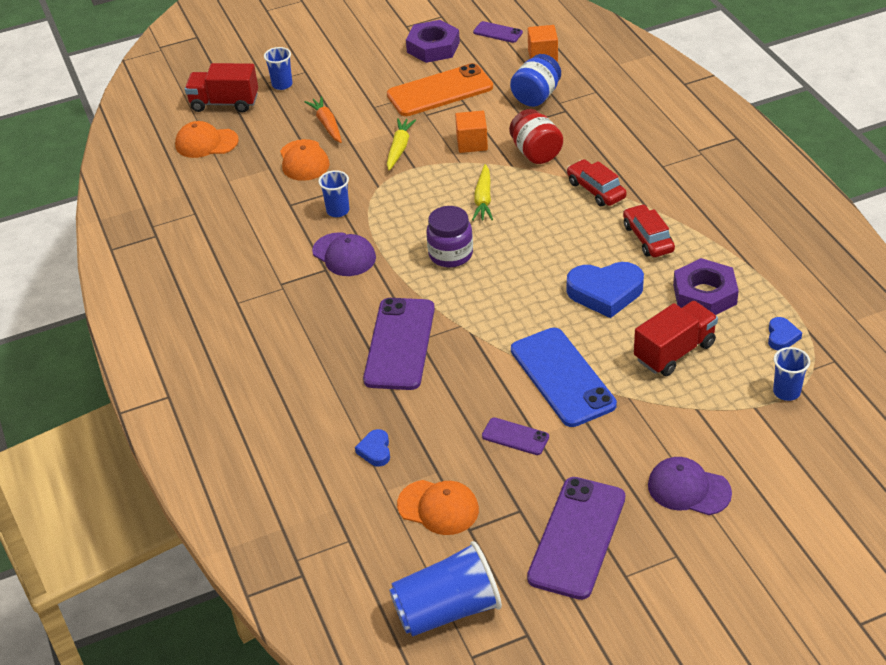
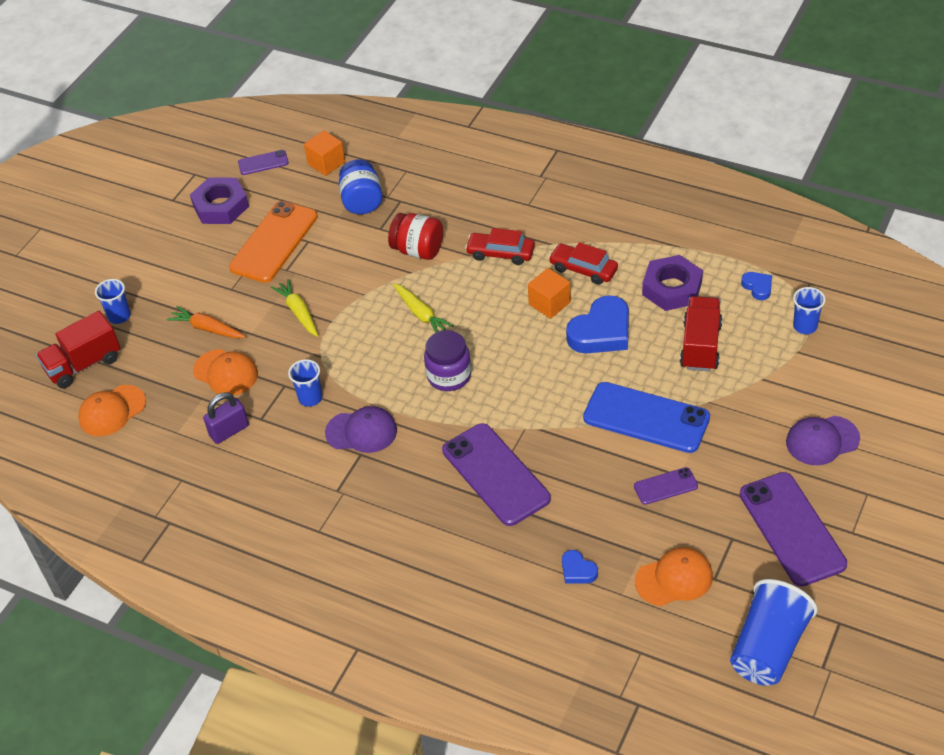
camera: 40 degrees left, 5 degrees up
(260, 200) = (229, 431): none -> purple padlock
(472, 143) = (355, 272): orange cube -> orange cube (549, 303)

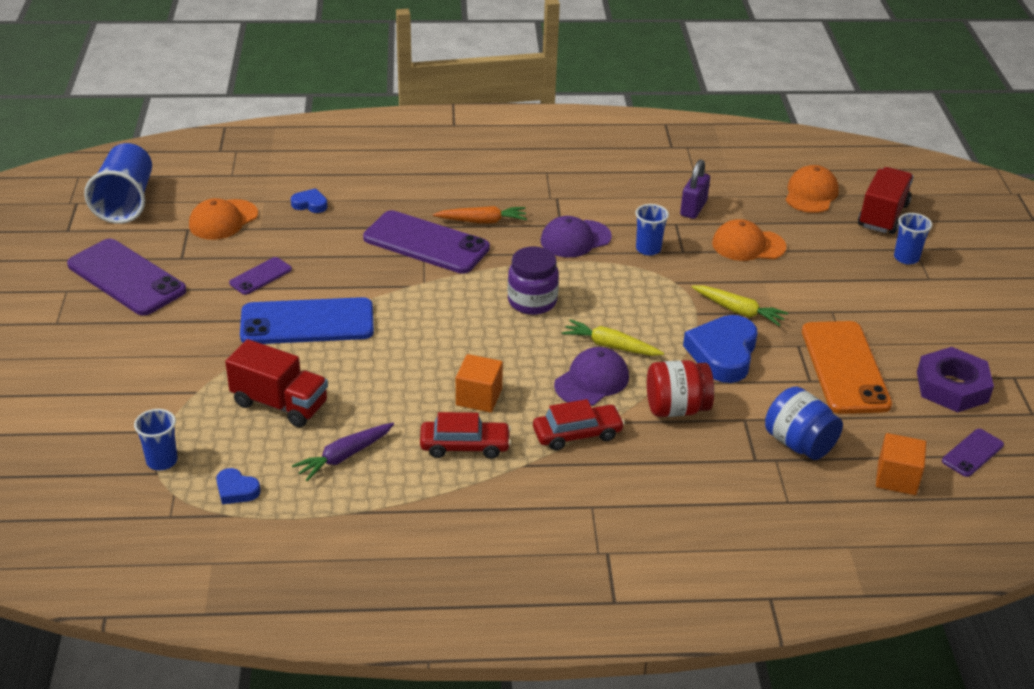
camera: 145 degrees right, 10 degrees down
(207, 328) = (810, 272): orange carrot -> orange carrot (482, 221)
(601, 332) = (401, 386): blue heart -> blue heart (723, 354)
(672, 288) = (344, 456): purple nut -> purple carrot
(700, 346) = (280, 404): red truck -> red truck turned 45 degrees counterclockwise
(822, 440) = (113, 353): purple cap -> purple cap (592, 381)

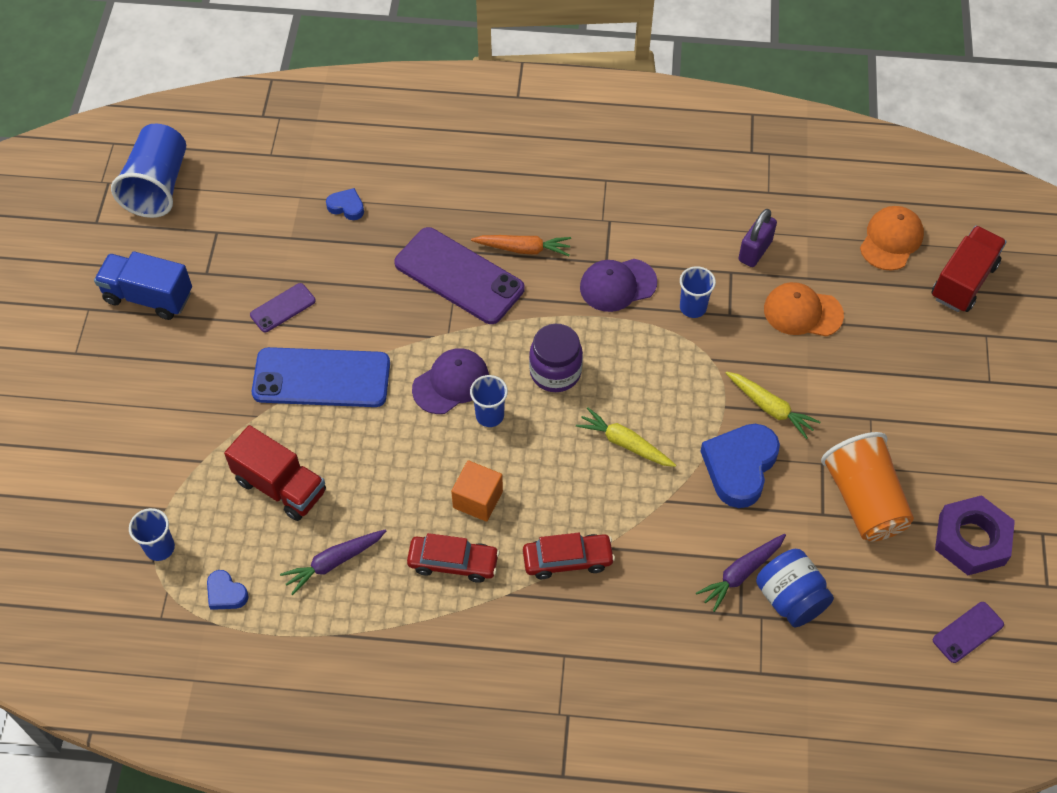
camera: 10 degrees right, 20 degrees up
(126, 278) = (148, 297): purple phone -> blue truck
(223, 220) = (254, 222): orange cap -> none
(592, 381) = (596, 490): purple cap -> purple cap (451, 383)
(676, 408) = (675, 537): red jar -> none
(747, 429) = (741, 574): none -> purple carrot
(844, 368) = (864, 500): orange phone -> orange cup
(897, 478) = (879, 656): orange cube -> none
(906, 258) = (972, 348): blue cup -> blue cup (489, 415)

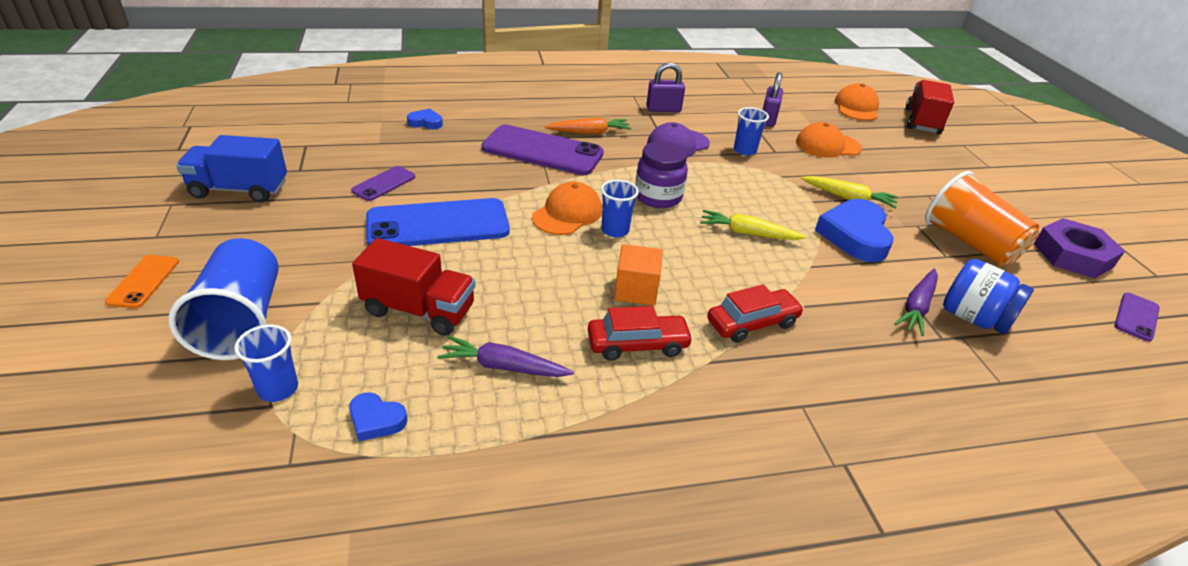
camera: 20 degrees left, 20 degrees down
(66, 410) = (143, 281): none -> orange phone
(158, 186) = (241, 124): blue cup -> blue cup (241, 321)
(333, 562) = (503, 366): purple carrot -> purple carrot turned 60 degrees clockwise
(451, 383) = (567, 213): purple cap -> orange cap
(631, 213) = (663, 109): none -> purple padlock

